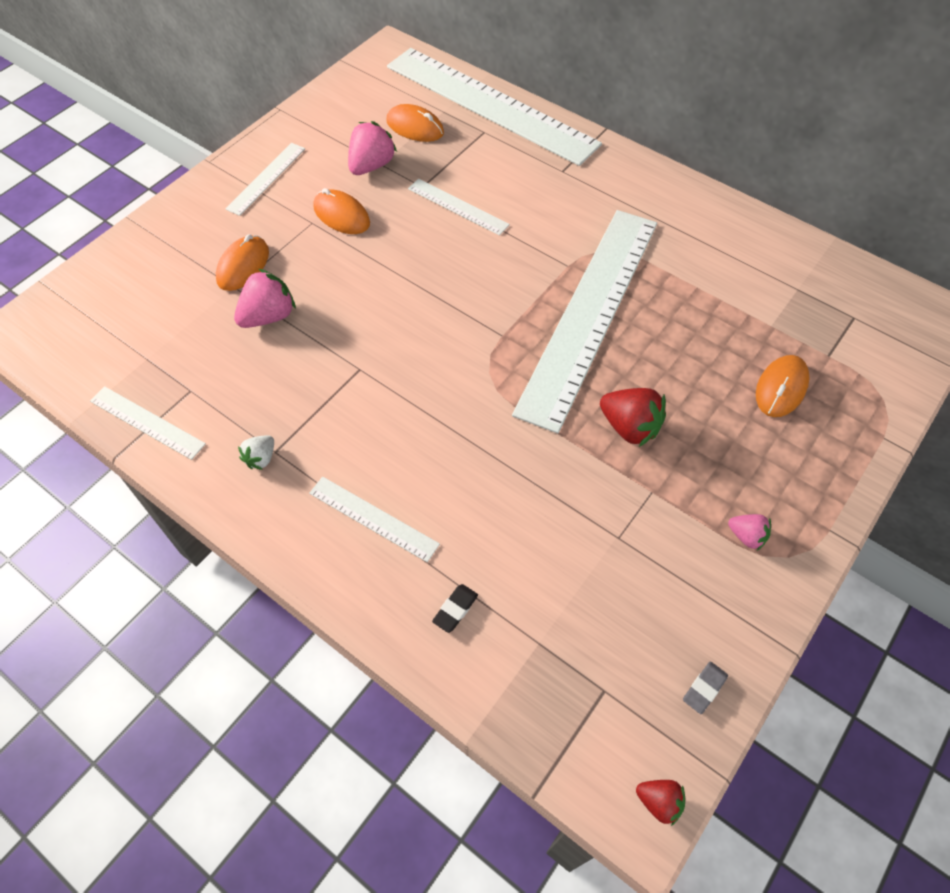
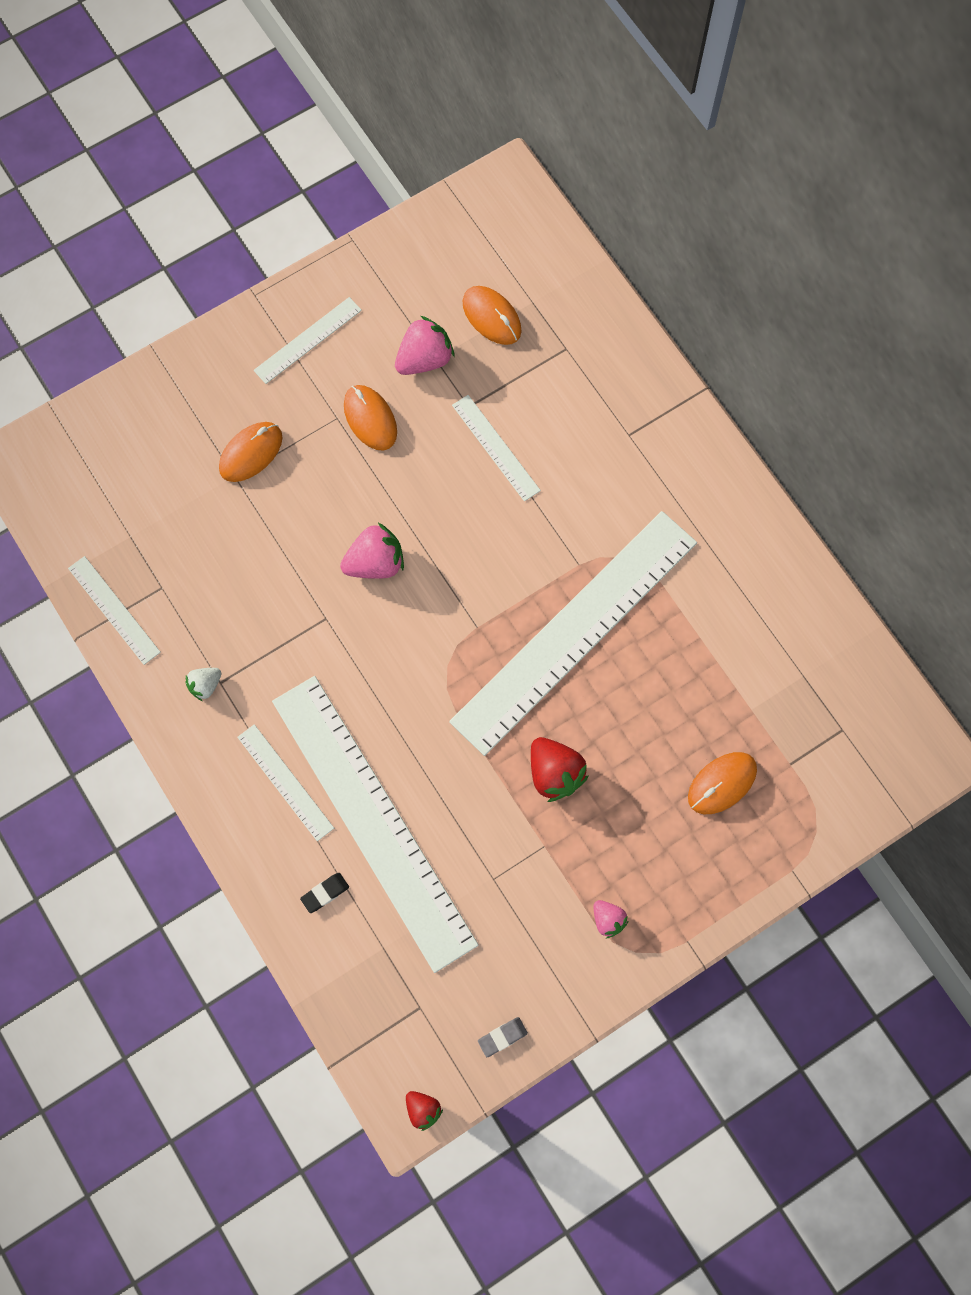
camera: 20 degrees right, 15 degrees up
(268, 316) = (258, 525): pink strawberry -> pink strawberry (375, 563)
(490, 105) = (588, 310): white ruler -> white ruler (372, 820)

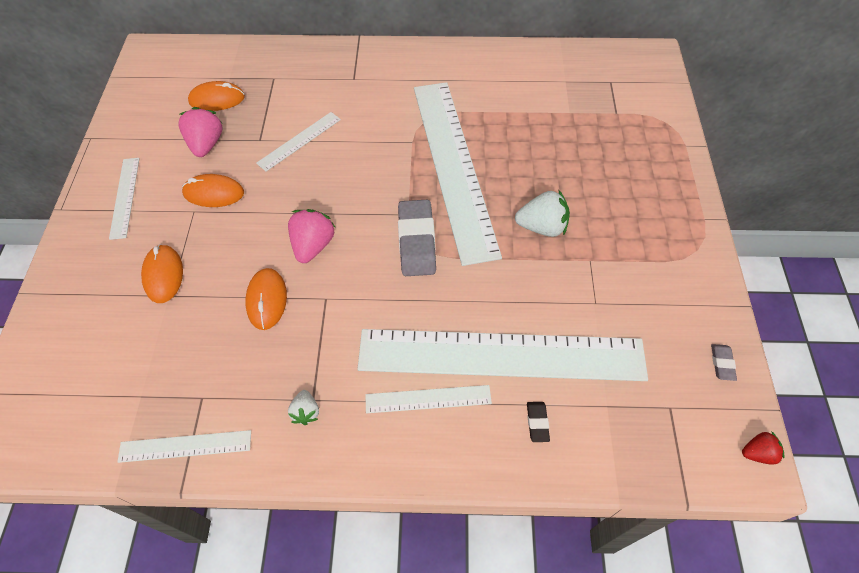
camera: 55 degrees left, 15 degrees down
(448, 658) = (416, 241): none -> grey eraser
(496, 447) = (299, 141): white ruler -> white ruler turned 45 degrees counterclockwise
(554, 773) = (542, 227): red strawberry -> white strawberry
(608, 919) = (665, 252): pink strawberry -> none
(722, 783) = (607, 148): orange mouse -> orange mouse (267, 300)

